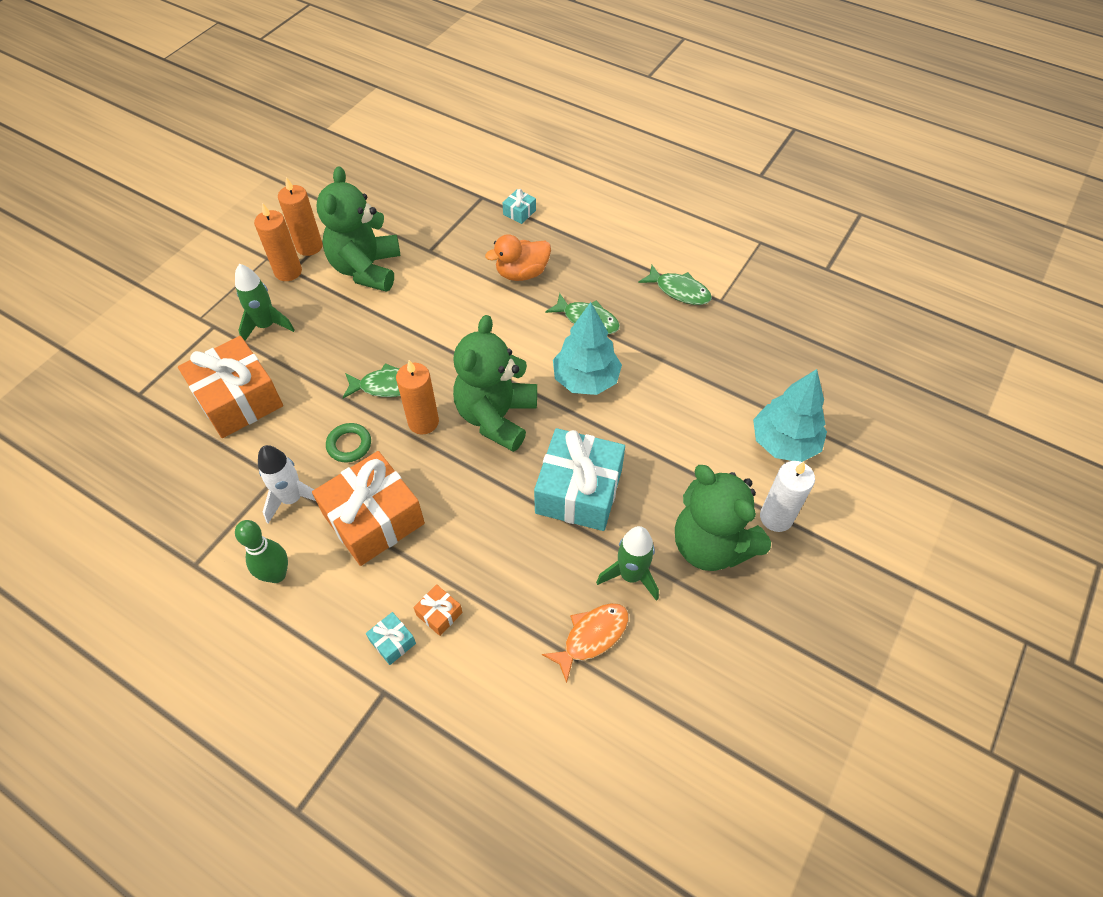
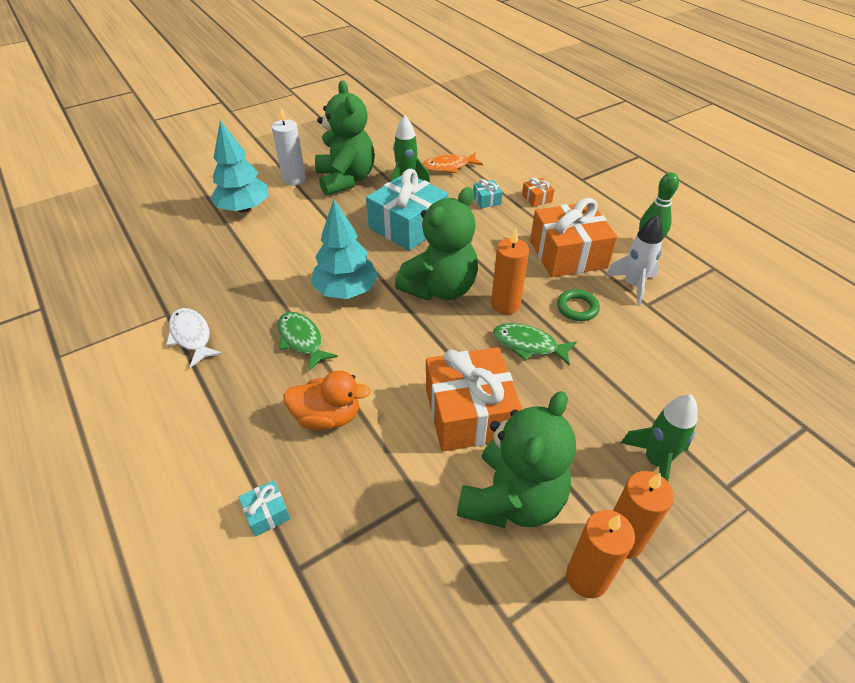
camera: 155 degrees left, 10 degrees down
(238, 399) = (686, 382): orange gift -> orange gift (469, 413)
(392, 642) = (571, 195): turquoise gift -> turquoise gift (486, 200)
(679, 291) = (192, 336): green fish -> white fish

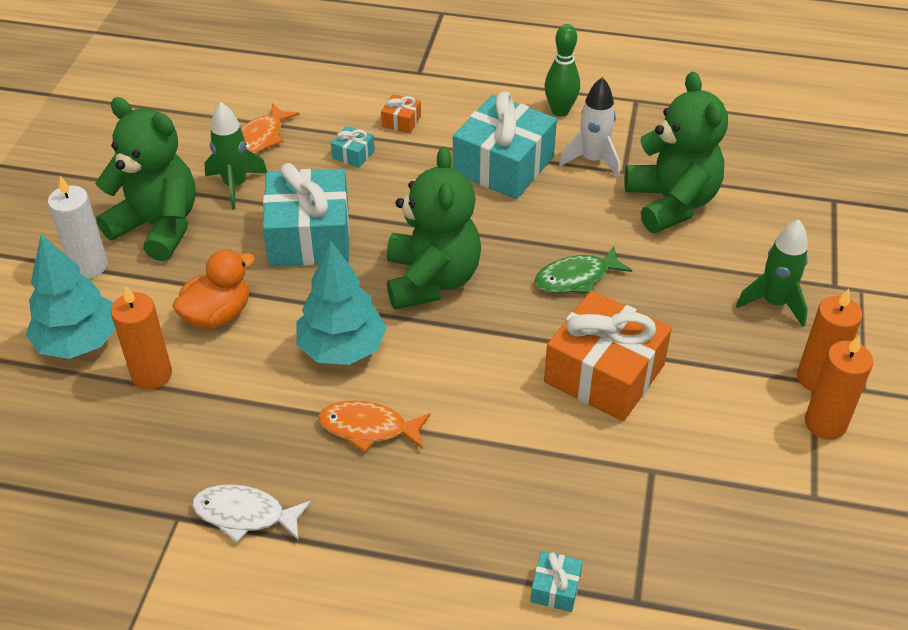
camera: 45 degrees left, 0 degrees up
(302, 340) = (368, 428): green fish -> orange fish
(327, 417) = (494, 473): orange duck -> orange duck (217, 315)
(505, 304) = (510, 254): orange candle -> orange candle (152, 375)
(512, 499) = (717, 413): green teddy bear -> green teddy bear (671, 203)
(568, 254) = (503, 165): orange gift -> turquoise gift
(577, 308) = (574, 214): green ring -> none

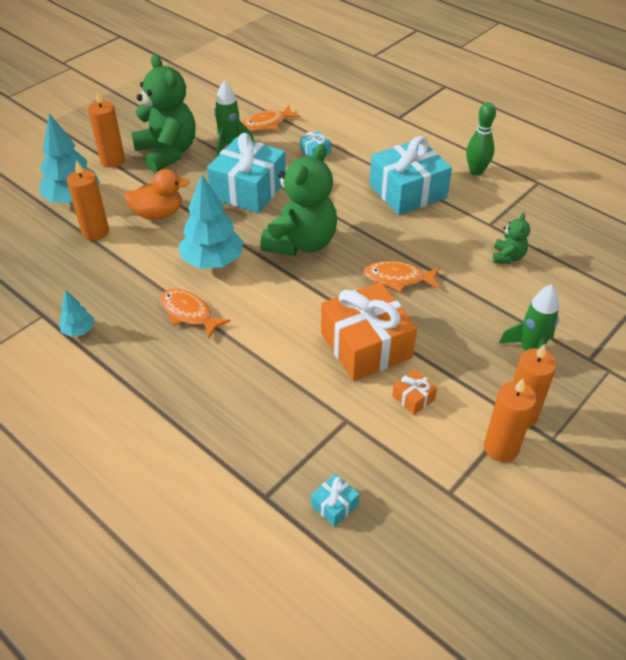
camera: 30 degrees right, 0 degrees up
(89, 266) = (112, 160): white candle -> orange candle
(245, 515) = (79, 330): white fish -> turquoise tree
(401, 121) = (362, 142): orange gift -> orange gift (413, 398)
(555, 588) = (220, 462): turquoise gift -> turquoise gift (334, 505)
(576, 278) = (398, 278): green fish -> orange fish
(592, 160) = (473, 209): white rocket -> none
(671, 203) = (508, 257): green teddy bear -> green teddy bear, size x0.46

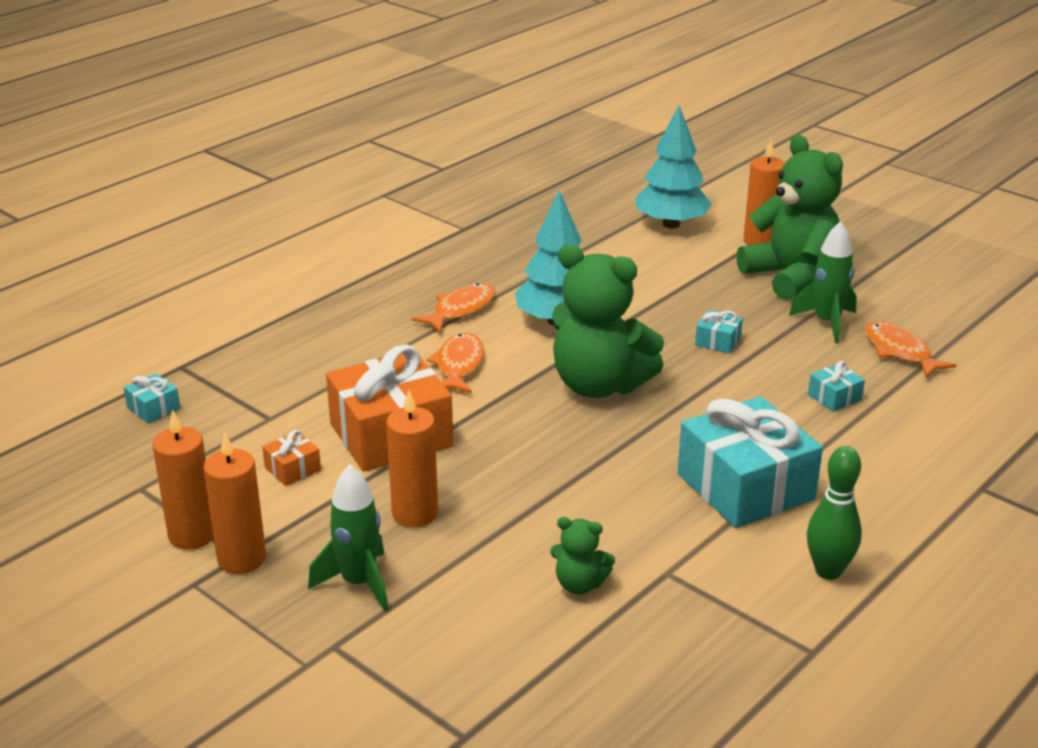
camera: 90 degrees right, 15 degrees down
(79, 330) = (438, 249): turquoise tree -> none
(95, 232) = (608, 243): orange candle -> orange candle (415, 514)
(158, 214) = (650, 279): orange duck -> none
(167, 153) = (791, 277): green teddy bear -> green teddy bear turned 90 degrees counterclockwise
(248, 189) = (718, 341): turquoise gift -> turquoise gift, size x0.42
(398, 278) = (523, 467): orange fish -> orange fish (459, 366)

